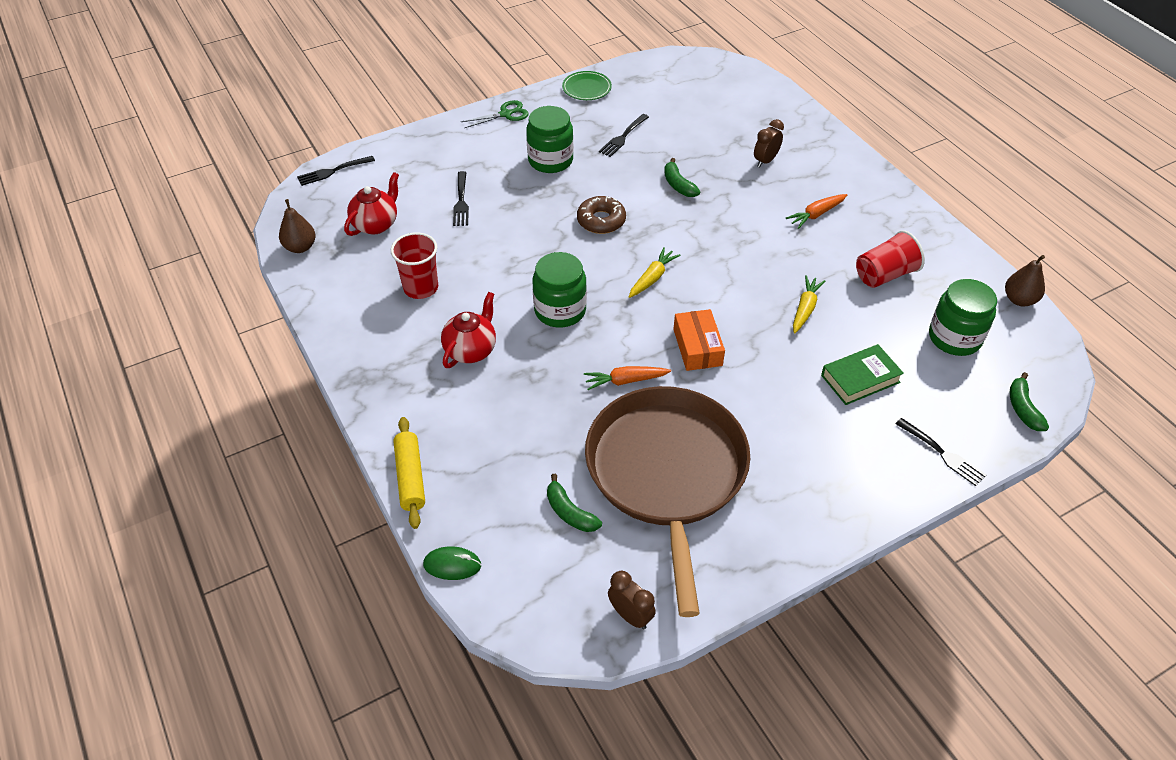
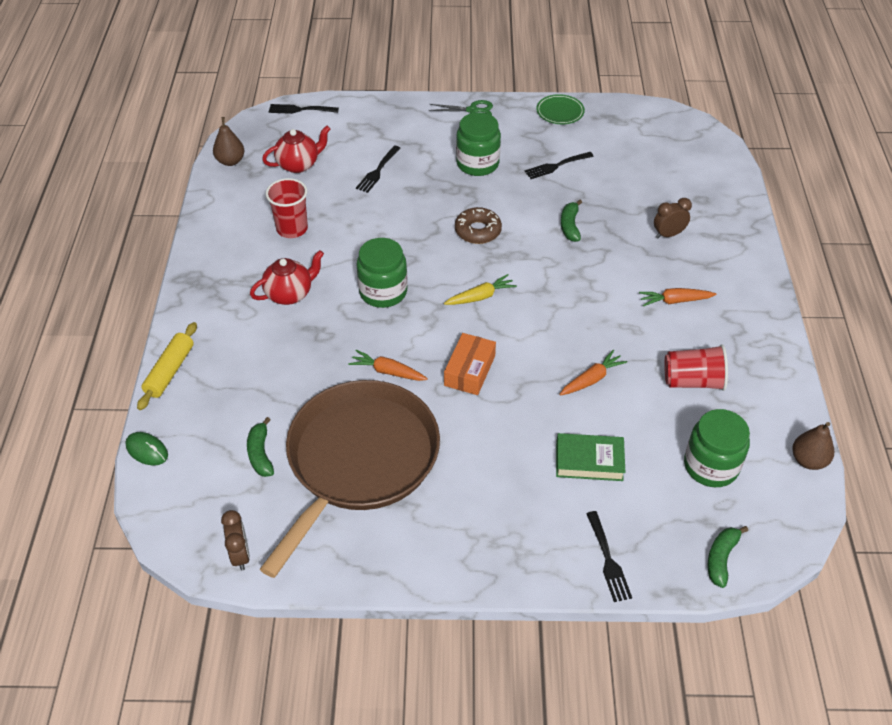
camera: 30 degrees right, 0 degrees up
(805, 309) = (591, 379): yellow carrot -> orange carrot

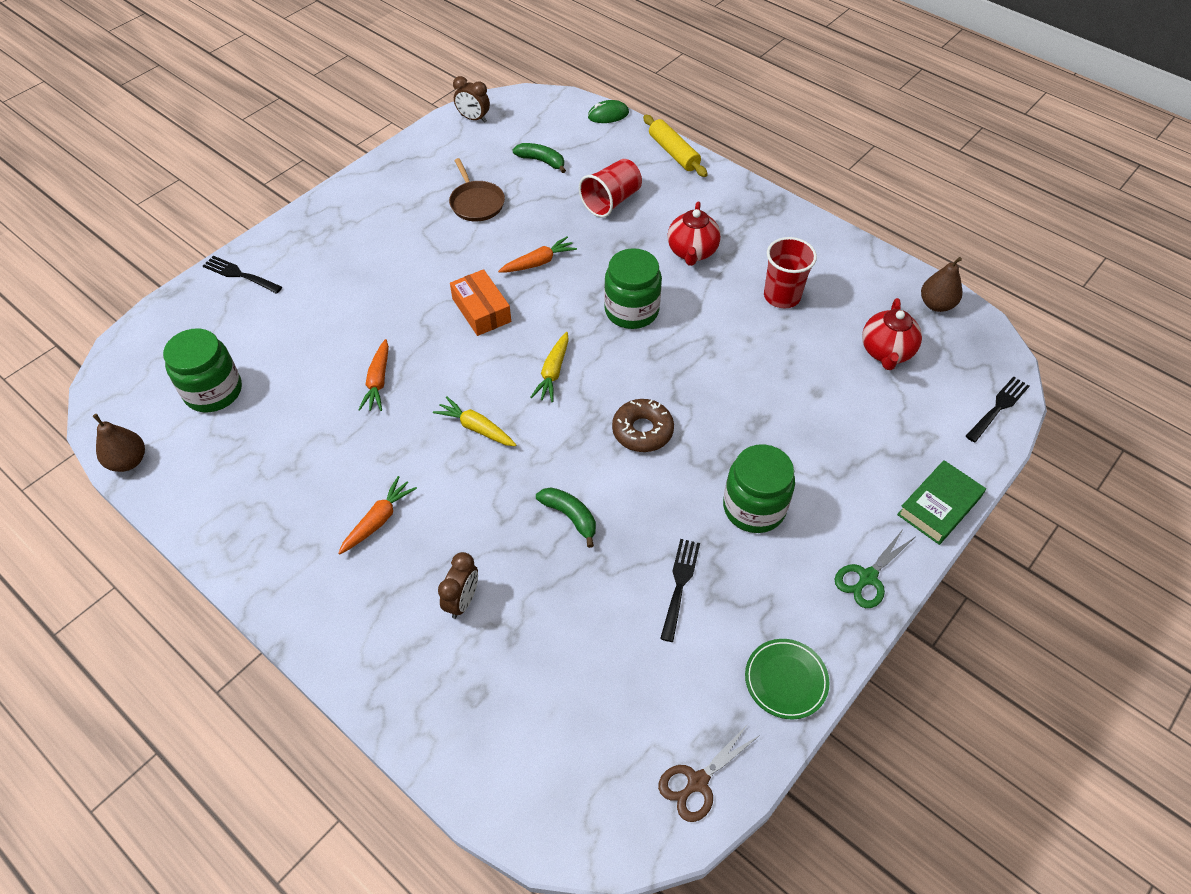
camera: 130 degrees right, 5 degrees up
(359, 460) = (476, 203): brown pan -> brown pan, size x0.40
(378, 171) = (818, 409): black fork -> none
(564, 303) = (476, 428): none -> yellow carrot
(589, 461) = (315, 321): green book -> green book (939, 506)
(639, 115) = (697, 782): none -> brown scissors
(692, 381) = (288, 451): red cup -> red cup (611, 201)
(721, 558) = (155, 334): green banana -> none

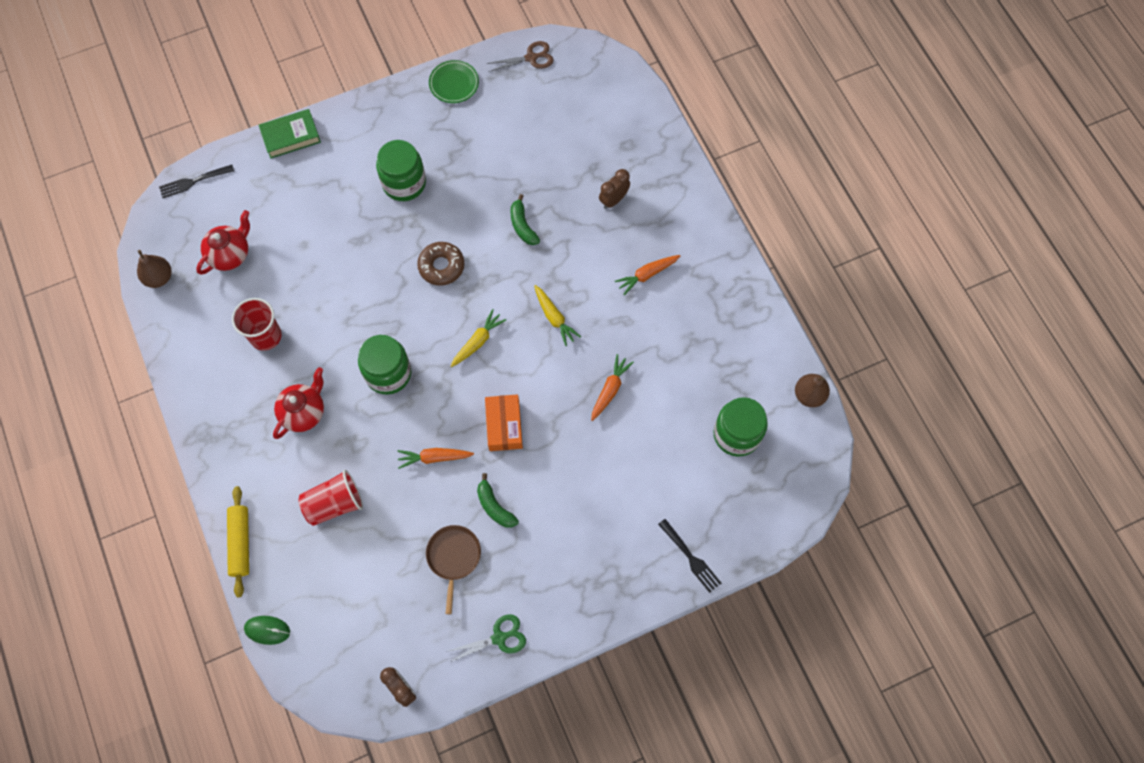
camera: 155 degrees left, 15 degrees up
(541, 161) = (367, 588): green banana -> green banana (494, 506)
(679, 584) = (479, 156): black fork -> none
(867, 577) = (368, 115): green scissors -> green scissors (499, 638)

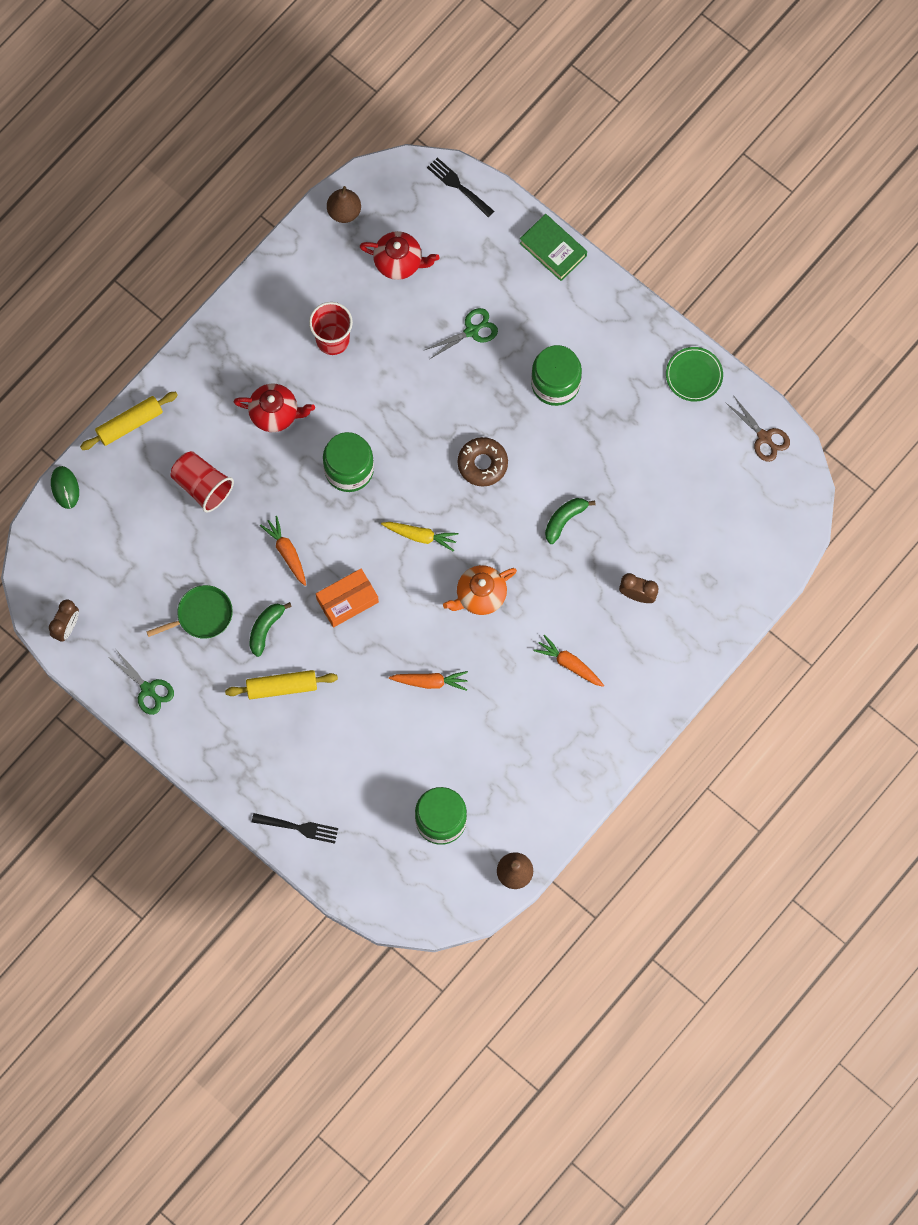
camera: 65 degrees right, 5 degrees up
(323, 225) = (472, 331): none -> green scissors
(453, 557) = (202, 615): brown pan -> green pan
(554, 317) = (480, 596): yellow carrot -> orange teapot
(554, 516) = (282, 687): none -> yellow rolling pin
(691, 558) = (299, 827): black fork -> black fork turned 105 degrees counterclockwise

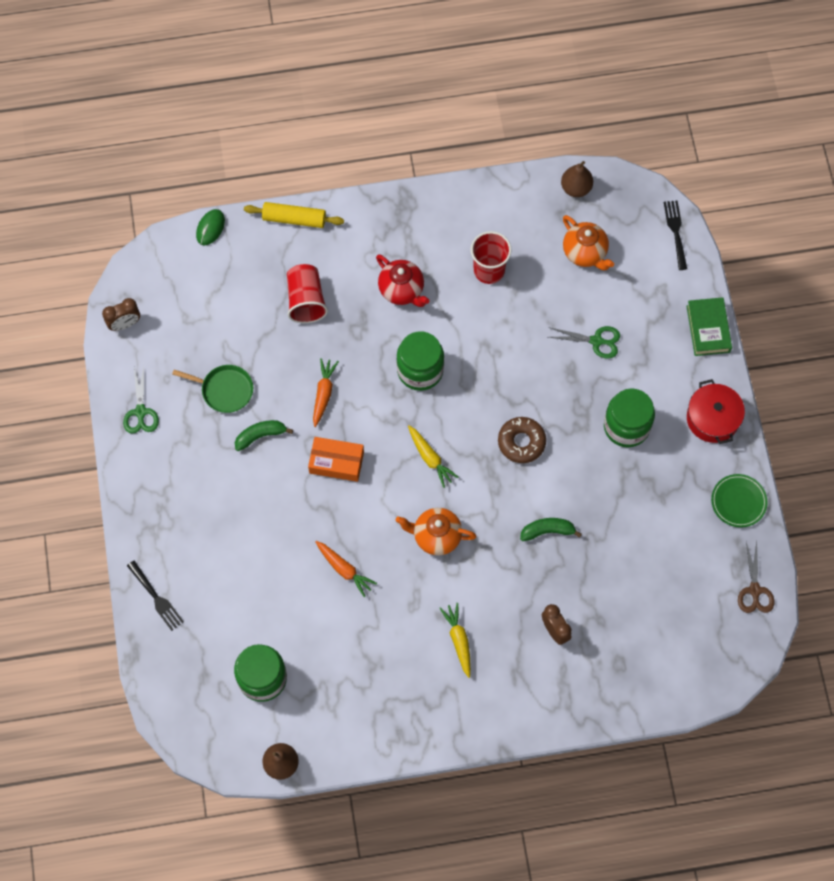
camera: 40 degrees right, 5 degrees down
(282, 687) = (235, 486): yellow rolling pin -> none
(399, 262) = (585, 253): red teapot -> orange teapot
(569, 664) = (459, 640): orange carrot -> yellow carrot
(618, 322) = (712, 418): none -> red pot

